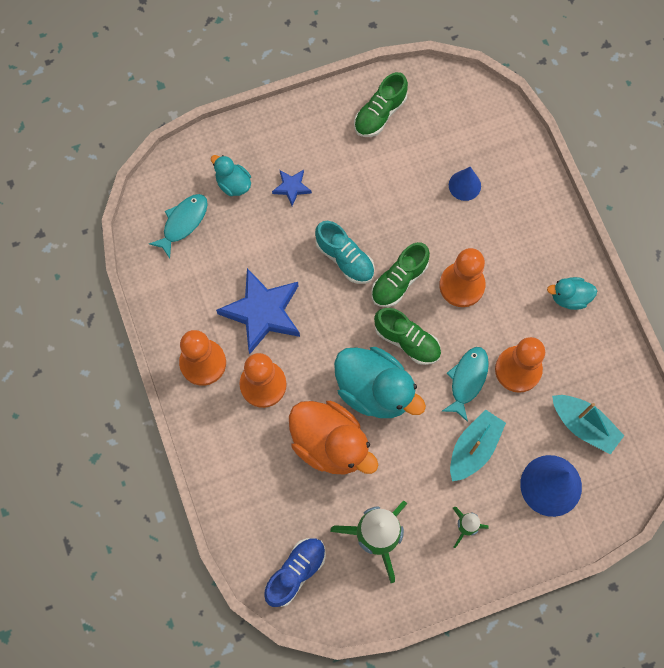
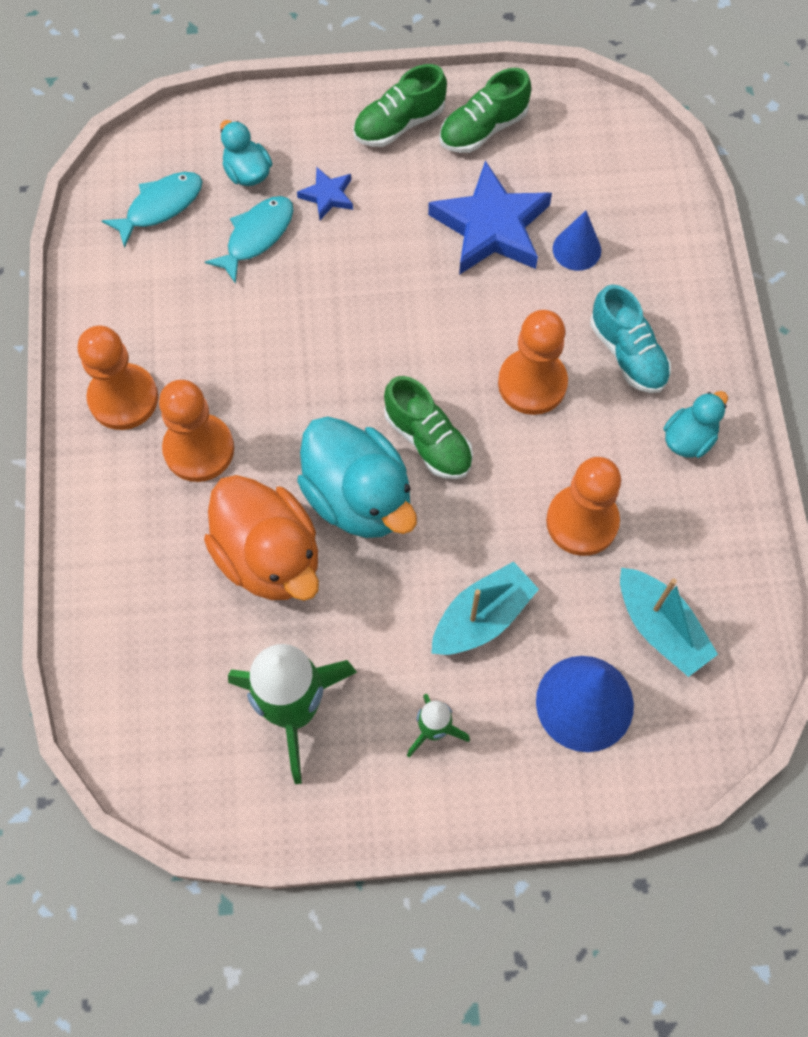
camera: 15 degrees right, 5 degrees down
(262, 312) = (231, 351): blue star -> blue star (491, 227)
(296, 572) = (158, 729): blue shoe -> none
(345, 258) = (372, 307): turquoise shoe -> turquoise shoe (627, 353)
(399, 281) = (442, 355): green shoe -> green shoe (399, 124)
(467, 380) = (501, 517): turquoise fish -> turquoise fish (256, 236)
(569, 297) = (688, 438): turquoise duck -> turquoise duck turned 120 degrees clockwise

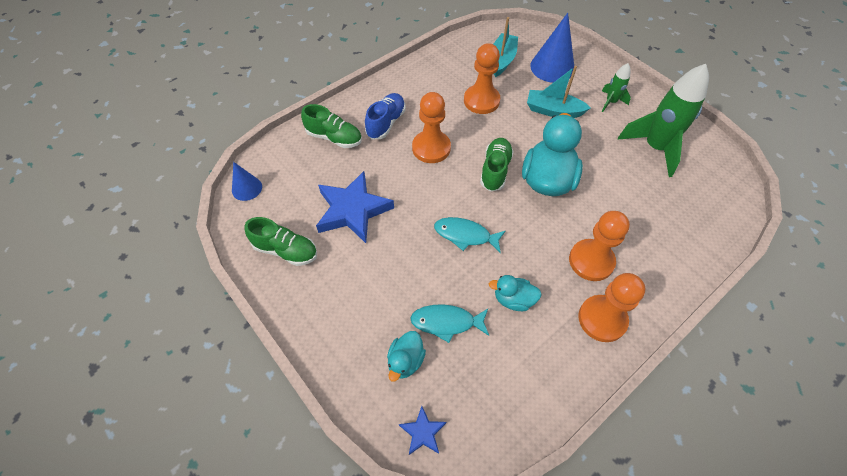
camera: 125 degrees left, 10 degrees down
(160, 206) = (470, 397): turquoise fish -> turquoise fish (465, 235)
(269, 556) = (608, 196): orange duck -> none
(327, 196) = (390, 302): blue star -> blue star (422, 432)
(399, 124) = (309, 296): green shoe -> green shoe (334, 138)
(576, 249) = (340, 168): blue cone -> blue cone (247, 188)
(627, 353) = (386, 123): turquoise shoe -> blue shoe
(688, 438) = (412, 86): turquoise duck -> turquoise duck (513, 299)

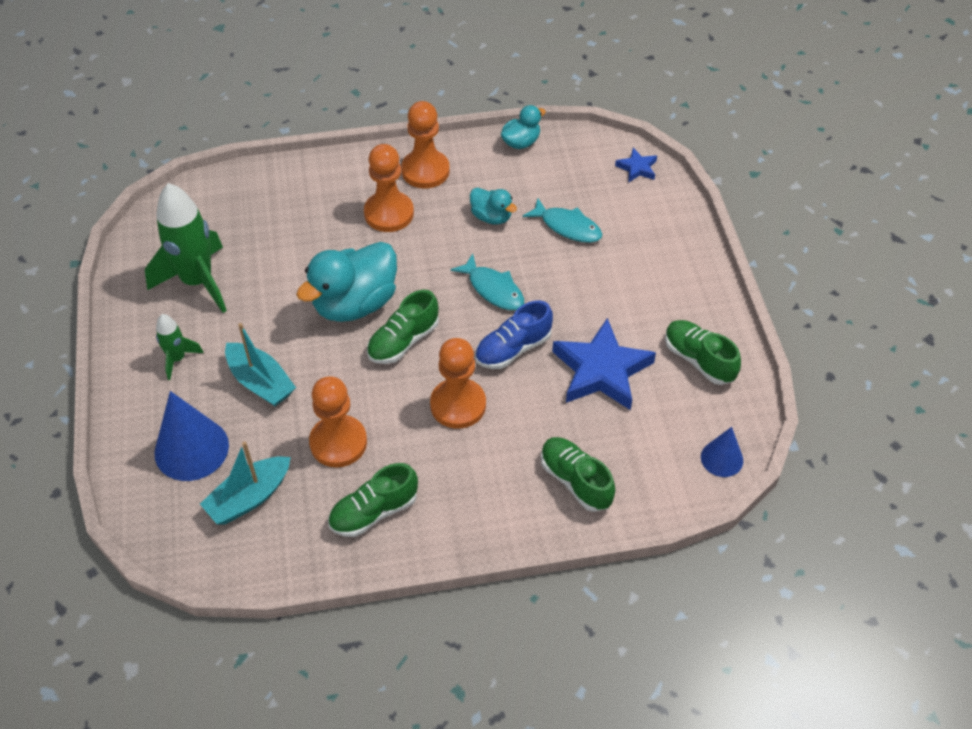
camera: 150 degrees left, 5 degrees down
(386, 123) = (492, 470): blue shoe -> blue shoe (513, 349)
(405, 361) = (623, 216): turquoise duck -> turquoise duck (521, 142)
(435, 79) = (374, 512): none -> green shoe

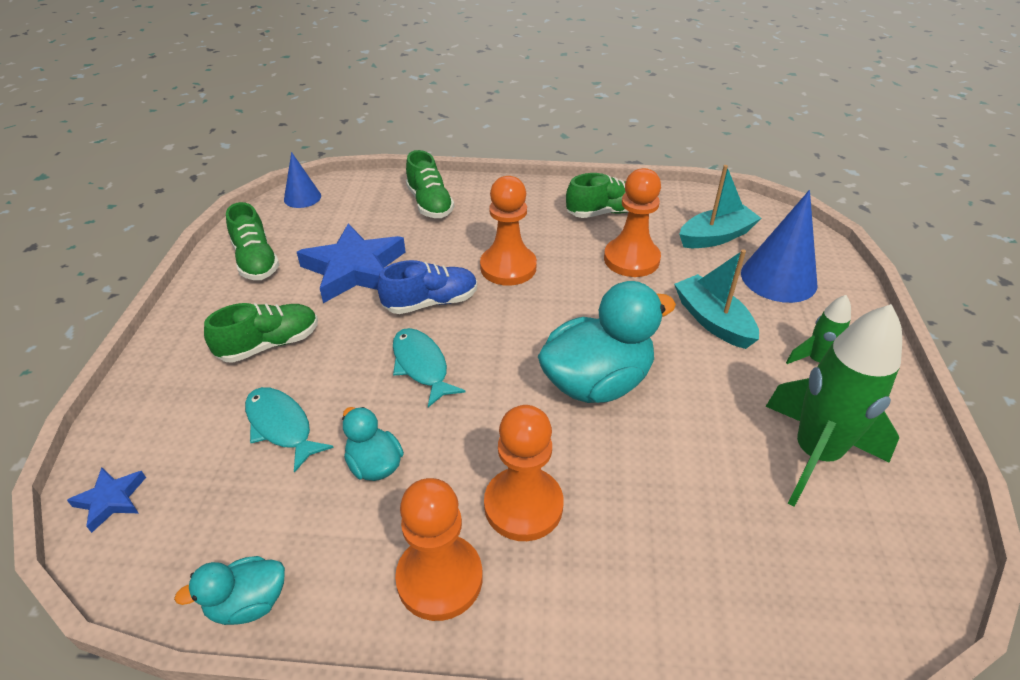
camera: 165 degrees left, 10 degrees down
(403, 341) = (547, 331): green shoe -> green shoe (269, 344)

